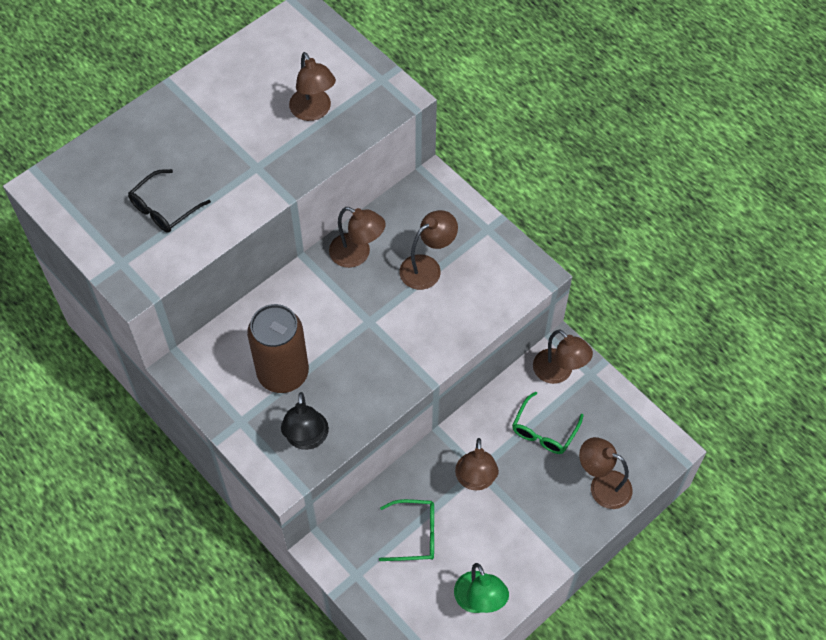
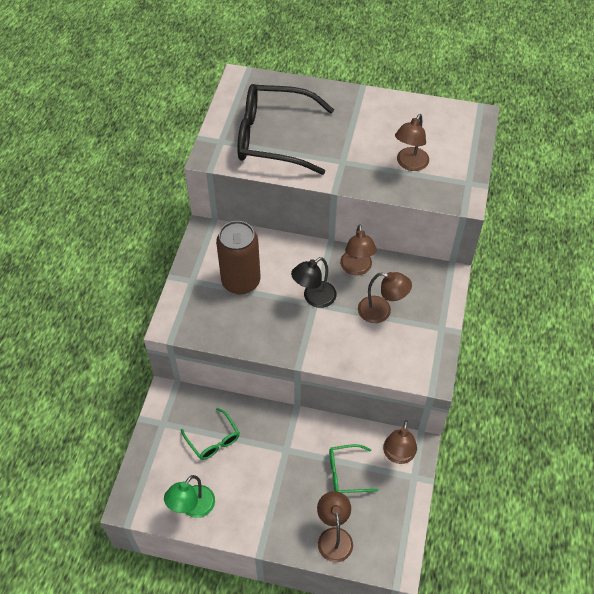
camera: 55 degrees right, 5 degrees down
(164, 209) = (273, 137): black glasses -> black glasses, size x2.08
(306, 439) = (205, 321): black lamp -> black lamp (314, 298)
(475, 480) = (277, 452): brown lamp -> none

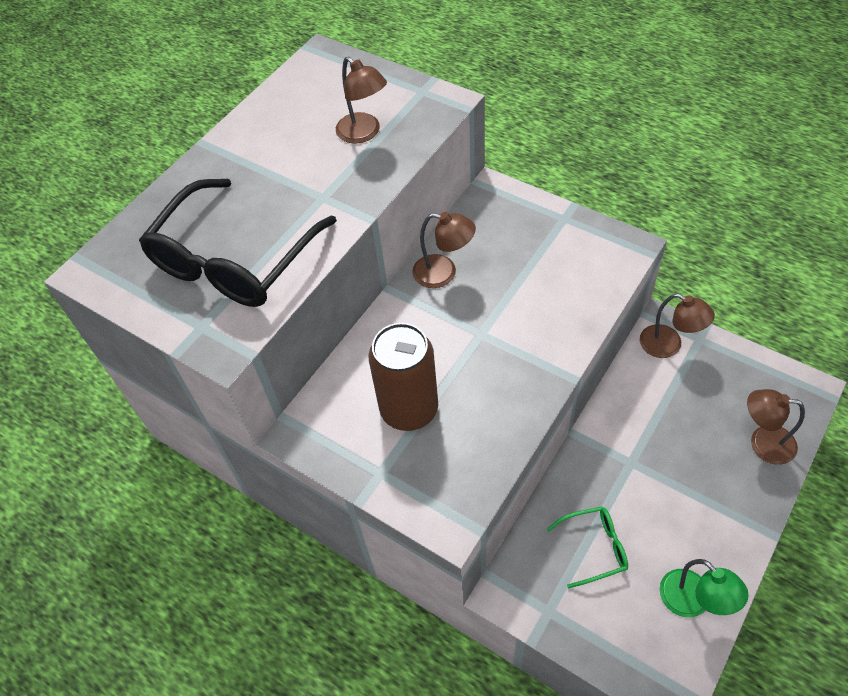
camera: 65 degrees left, 0 degrees up
(314, 298) = (472, 331): black lamp -> none
(346, 473) = (680, 405): green glasses -> none
(381, 311) = (519, 267): brown lamp -> none

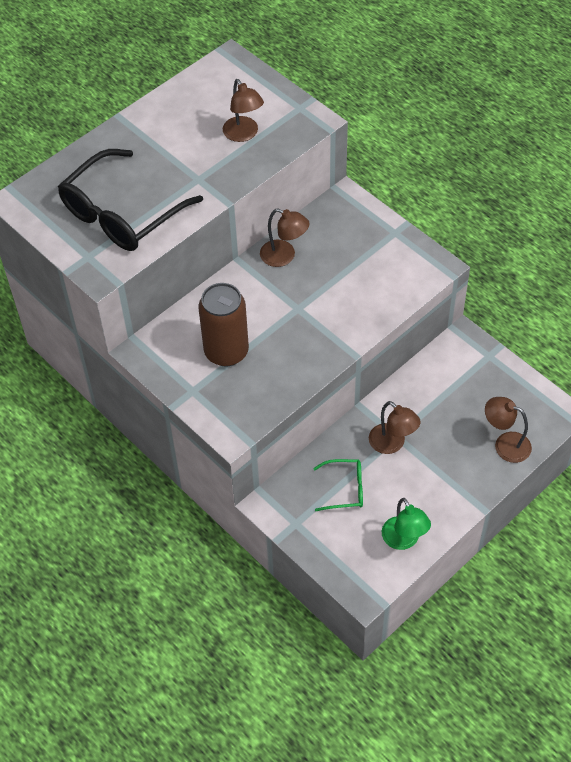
camera: 10 degrees right, 0 degrees up
(669, 345) = (461, 355): brown lamp -> brown lamp (392, 444)

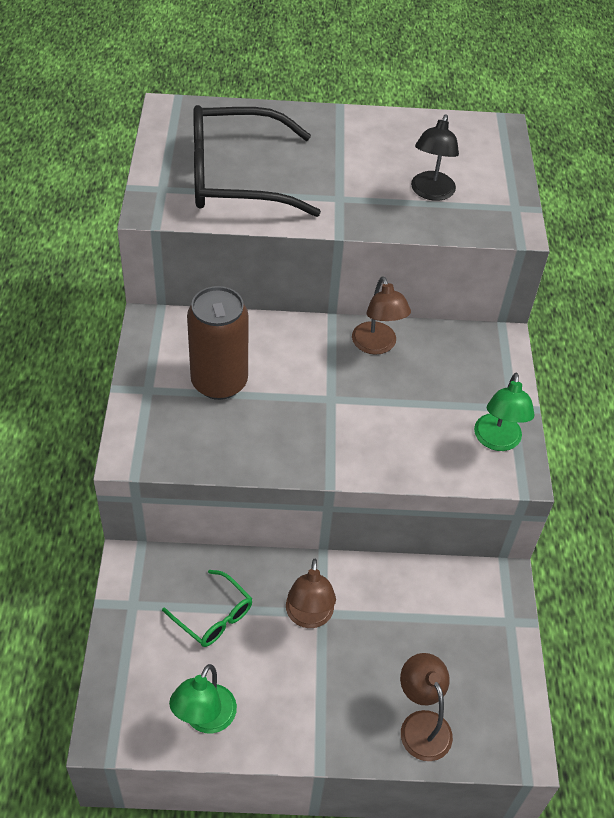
camera: 40 degrees right, 5 degrees down
(244, 134) = (430, 193): brown lamp -> black lamp
(408, 258) = (497, 441): none -> green lamp

